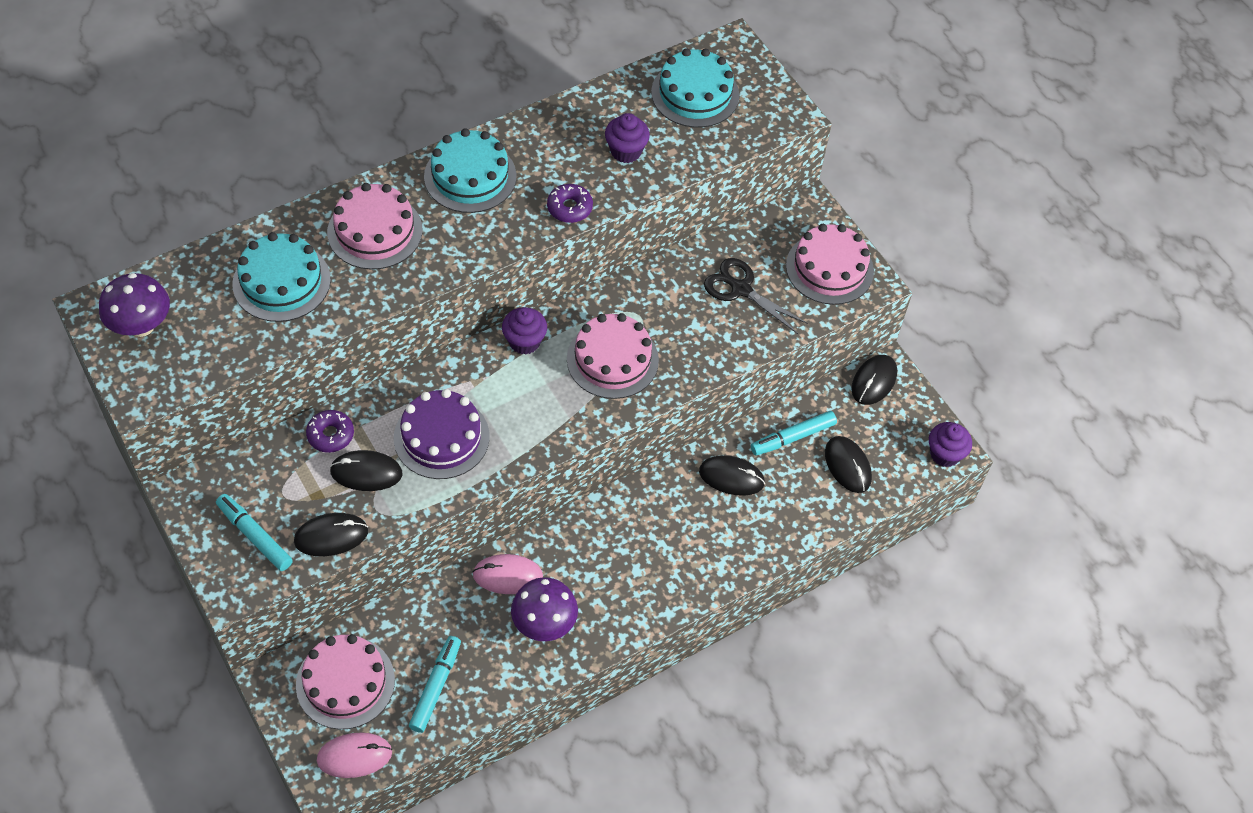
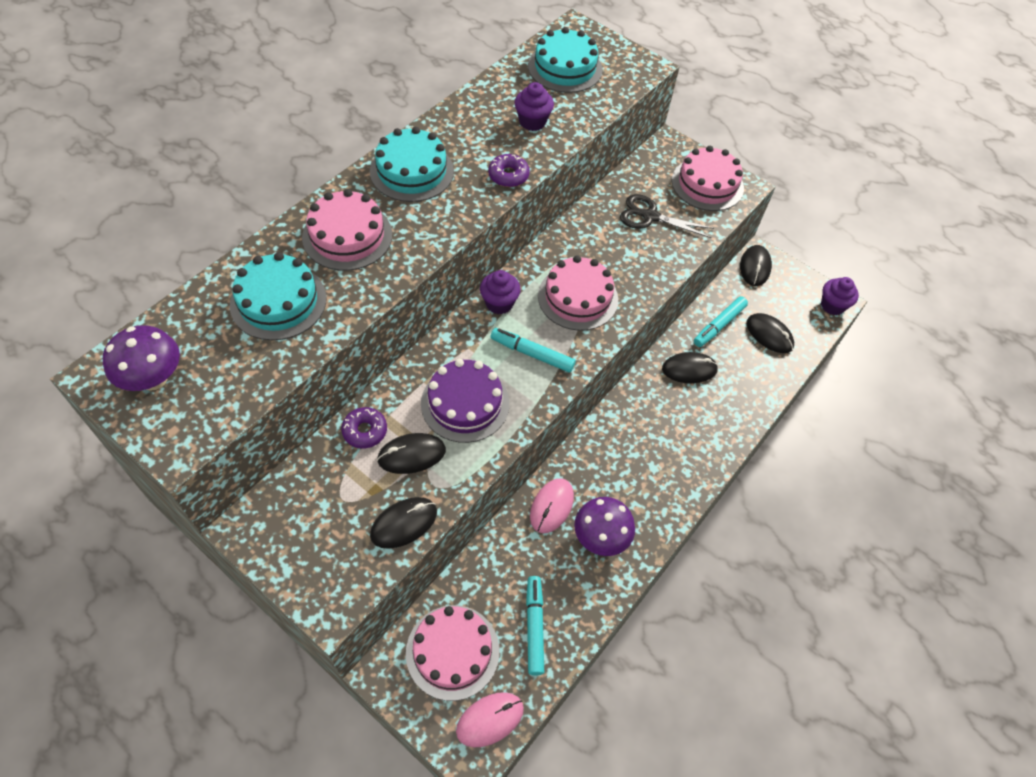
camera: 20 degrees left, 0 degrees up
(255, 536) = (331, 547): turquoise marker -> turquoise marker (532, 354)
(507, 575) = (551, 506): pink mouse -> pink mouse turned 45 degrees counterclockwise

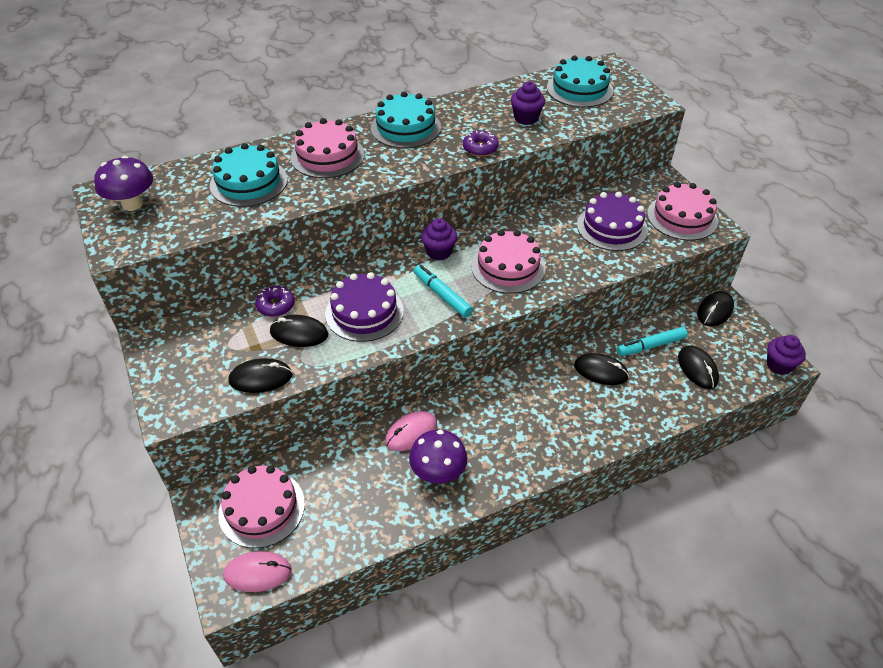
camera: 30 degrees right, 10 degrees down
(534, 627) = (338, 518): turquoise marker -> none
(650, 216) = (612, 227): black scissors -> purple cake

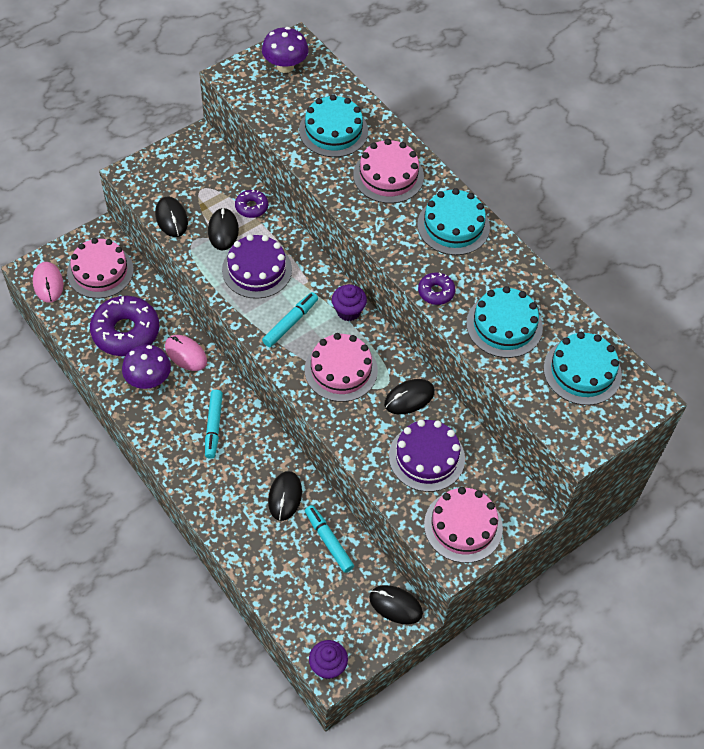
camera: 75 degrees right, 10 degrees up
(363, 489) = (126, 332): none -> purple donut
(510, 418) = (214, 426): none -> turquoise marker
(526, 118) = (504, 325): purple cupcake -> turquoise cake
(697, 368) = (306, 585): black mouse -> black mouse (409, 398)

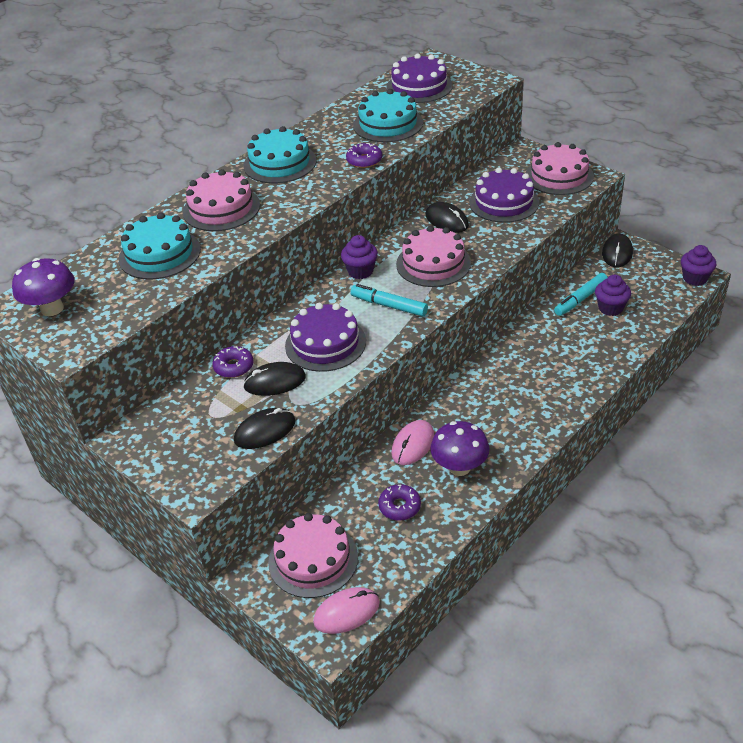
camera: 95 degrees left, 15 degrees down
(126, 332) = (399, 506): purple donut -> purple donut, size x0.49
(214, 426) = (496, 400): turquoise marker -> none
(285, 496) = (550, 334): black mouse -> none
(306, 564) = (610, 308): none -> purple cupcake
(582, 371) = (419, 87): turquoise cake -> purple cake

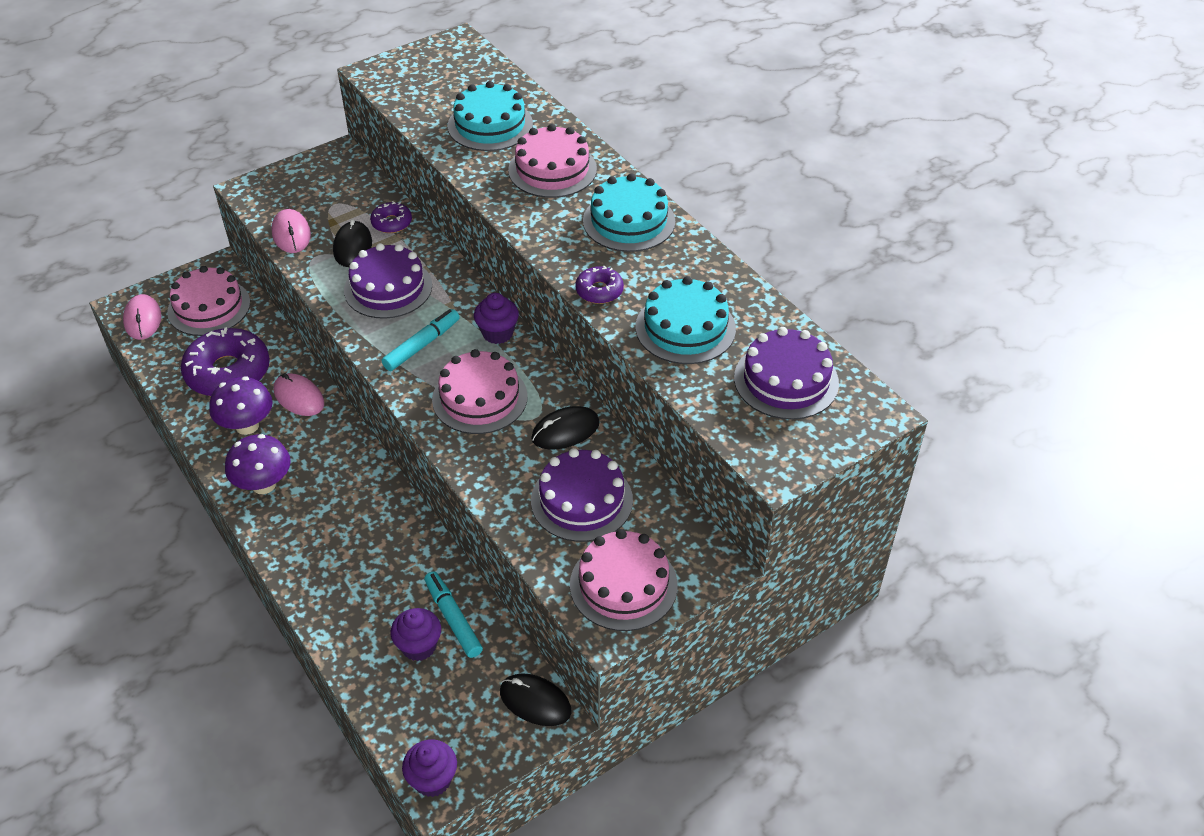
camera: 100 degrees right, 5 degrees up
(52, 309) = (441, 63): purple mushroom -> purple mushroom (264, 484)
(265, 431) = (291, 234): black mouse -> pink mouse
(399, 506) = (228, 372): purple donut -> purple donut, size x2.04

